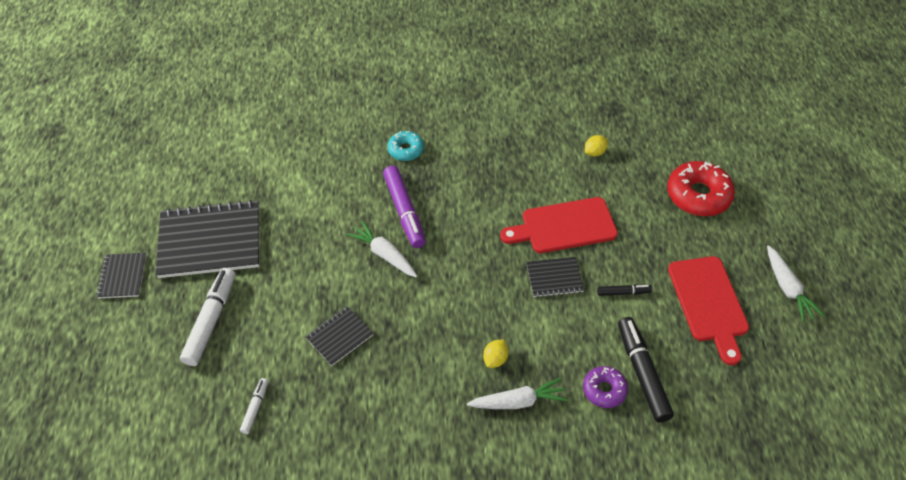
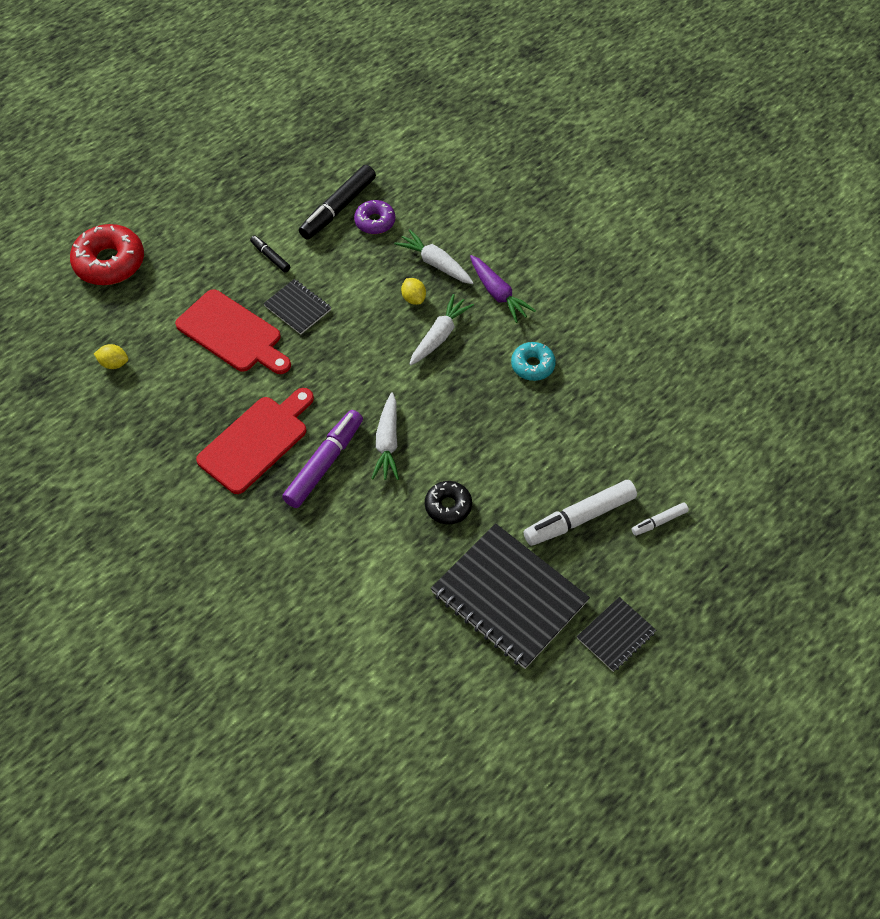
camera: 130 degrees left, 5 degrees up
(255, 408) = (611, 418): white marker -> white marker (659, 521)
(303, 254) = (448, 506): none -> black donut
(340, 337) = (497, 412): black notebook -> none
(405, 150) = (244, 521): turquoise donut -> turquoise donut (532, 365)
(444, 424) = (498, 294): none -> purple carrot
(495, 359) = (413, 298): yellow lemon -> yellow lemon turned 75 degrees clockwise
(708, 303) = (232, 202): red cutting board -> red cutting board (256, 441)
(787, 288) = (172, 164): white carrot -> white carrot (439, 336)

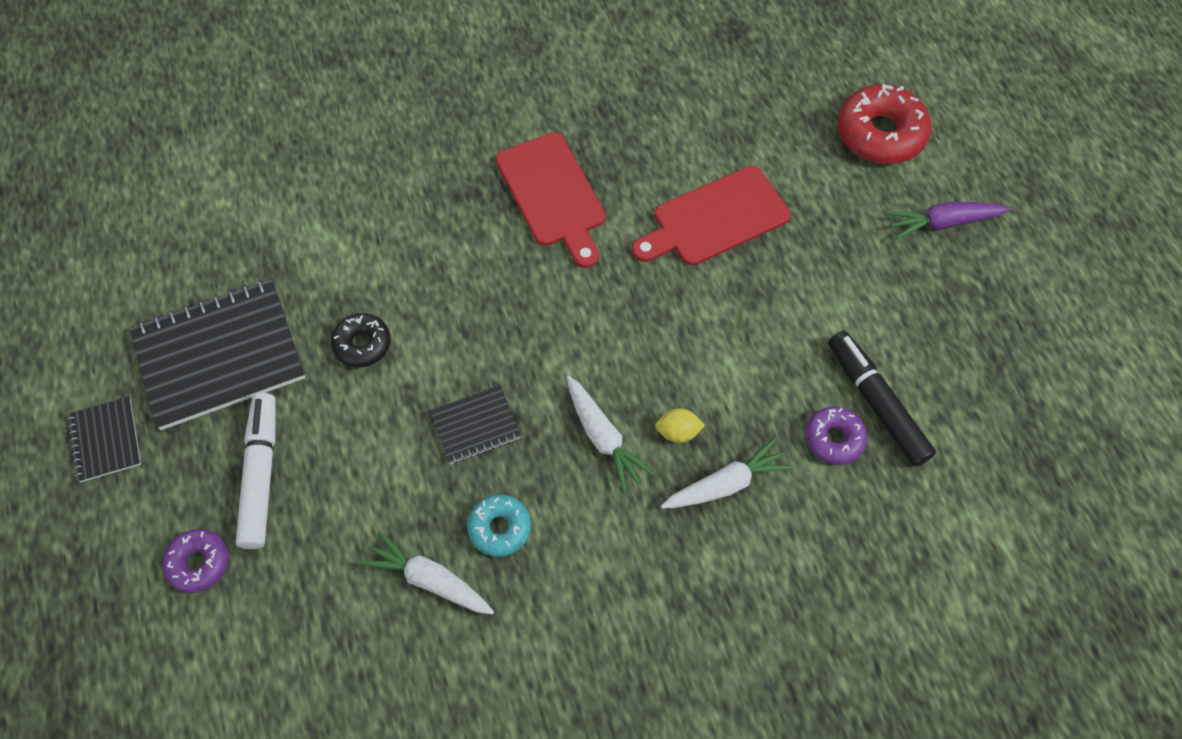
camera: 115 degrees right, 5 degrees up
(114, 363) = (726, 101): yellow lemon -> none
(270, 257) = (821, 296): black marker -> none
(297, 308) = (723, 297): black notebook -> black notebook (475, 425)
(324, 463) = (488, 247): purple marker -> none
(387, 443) = (479, 317): white carrot -> white carrot (429, 580)
(498, 294) = (637, 541): purple carrot -> purple carrot (943, 223)
(659, 521) = (198, 563): white marker -> purple donut

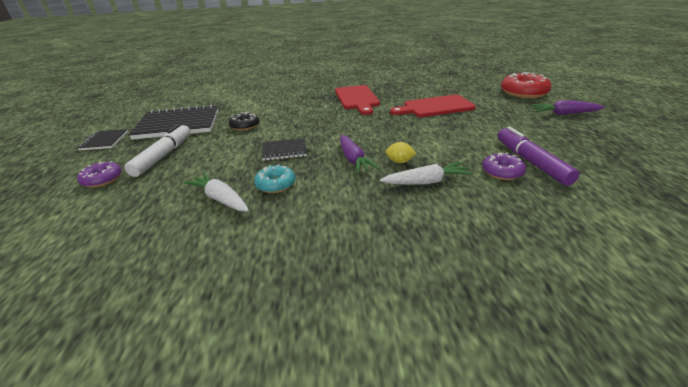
camera: 15 degrees right, 30 degrees down
(603, 437) = (353, 160): white carrot -> purple carrot
(876, 403) = (531, 162): black marker -> purple marker

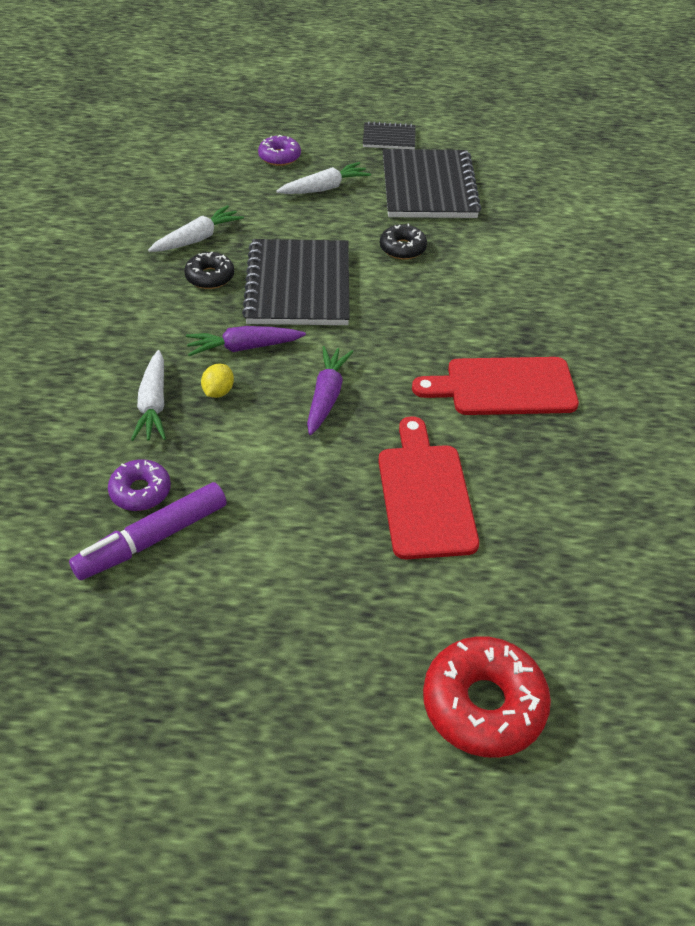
camera: 95 degrees right, 15 degrees up
(163, 155) = (324, 188): white marker -> white carrot
(276, 184) = (210, 277): turquoise donut -> black donut
(284, 150) = (299, 285): black notebook -> black notebook, size x2.01
(531, 162) = (152, 539): purple marker -> purple marker turned 150 degrees clockwise
(563, 114) = (323, 709): purple carrot -> purple carrot (326, 396)

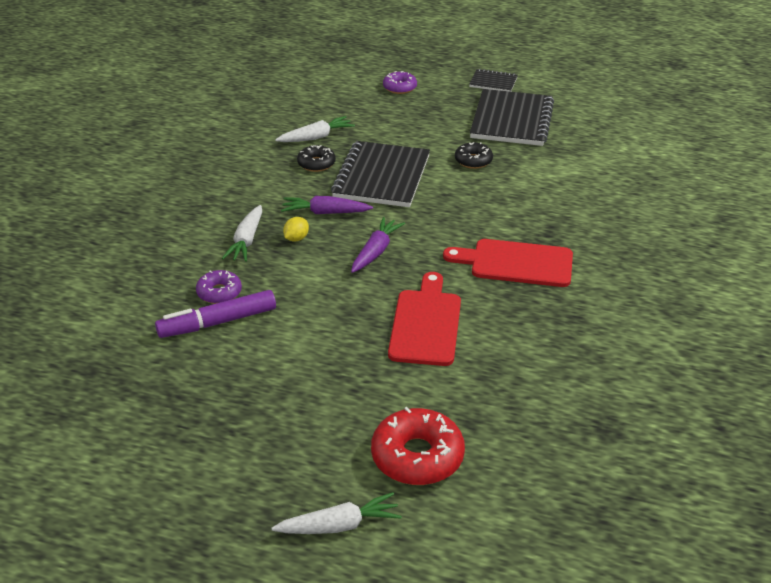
camera: 15 degrees right, 10 degrees down
(324, 188) = (427, 113): white carrot -> white carrot (339, 525)

